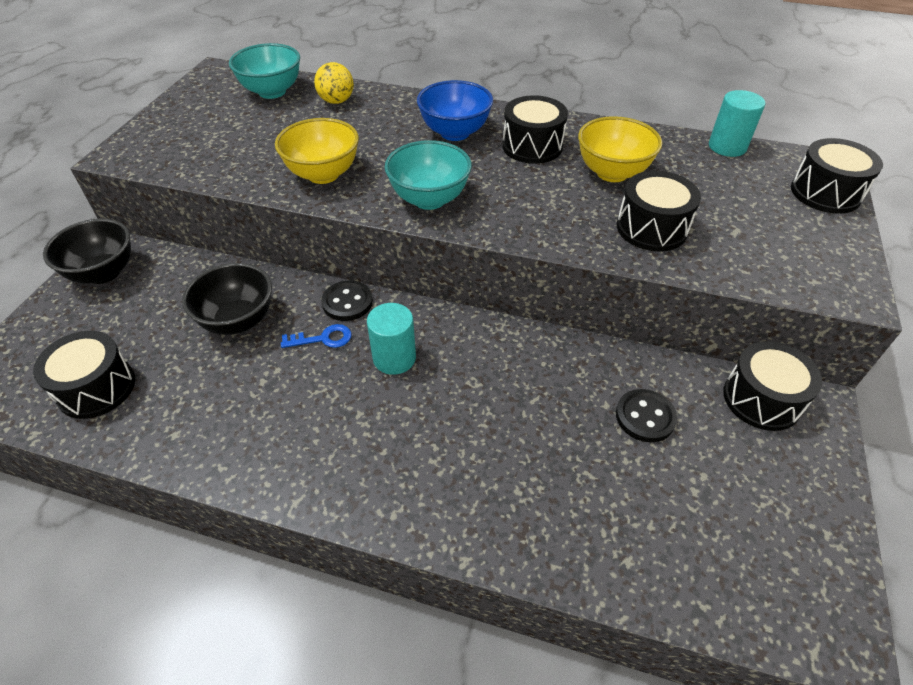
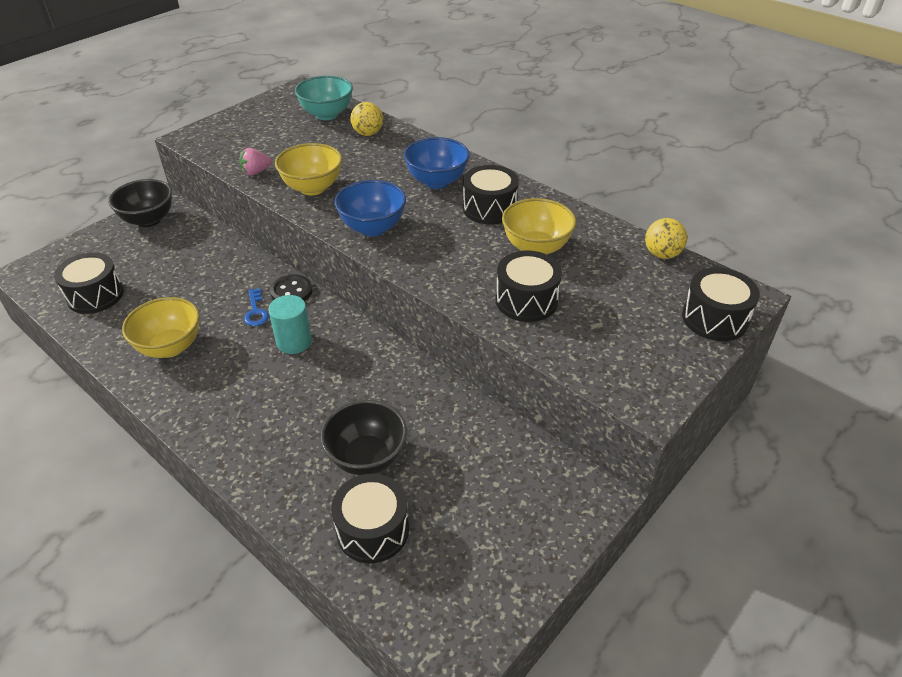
camera: 25 degrees right, 5 degrees down
(238, 321) = (210, 280): black bowl -> black bowl (367, 457)
(239, 174) = (256, 172): none -> pink strawberry
(248, 417) = (170, 347): none -> yellow bowl
(323, 338) = (256, 311): blue key -> blue key turned 60 degrees clockwise
(429, 199) = (372, 228): turquoise bowl -> blue bowl
(645, 417) = (444, 450): black button -> none
(727, 147) = (662, 254): turquoise cylinder -> yellow ball
(761, 399) = (553, 473): black drum -> black drum (372, 530)

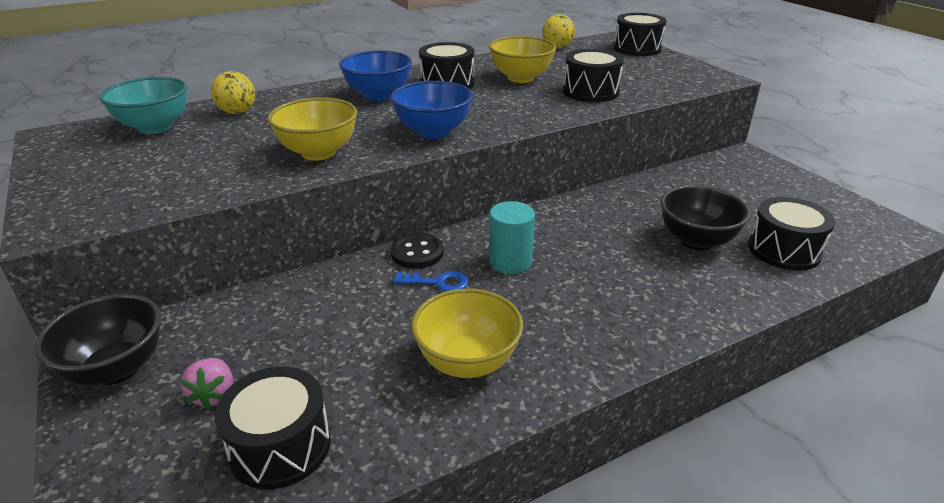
camera: 70 degrees left, 10 degrees down
(256, 172) = (235, 183): pink strawberry -> pink strawberry (214, 395)

